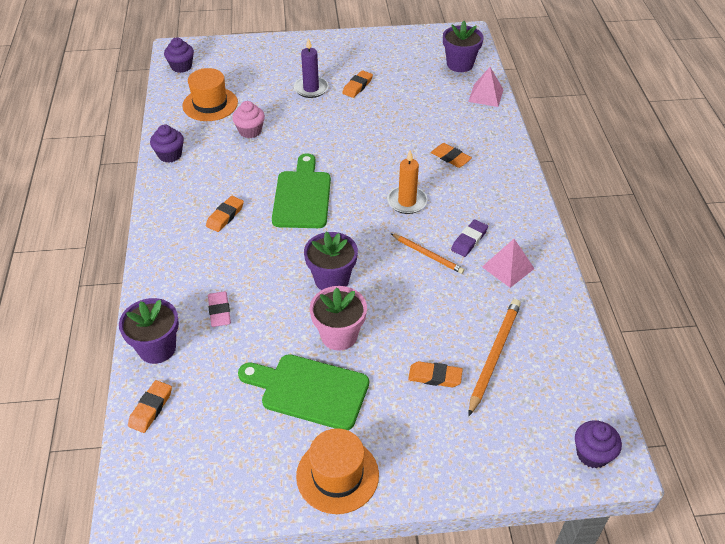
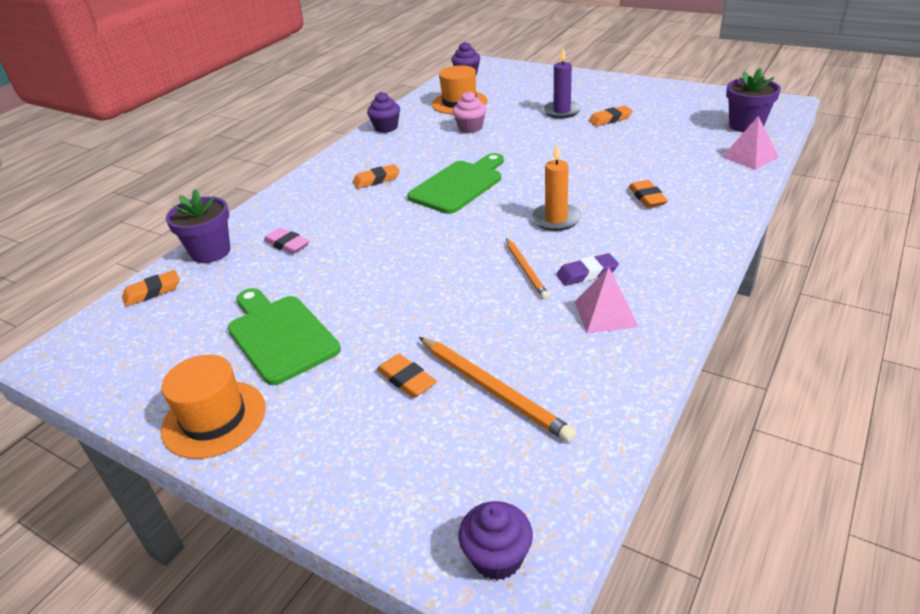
camera: 40 degrees right, 10 degrees down
(219, 311) = (287, 244): pink eraser -> pink eraser turned 75 degrees counterclockwise
(332, 279) = (407, 256): purple flower pot -> none
(339, 335) = (359, 303): pink flower pot -> none
(494, 355) = (493, 390): orange pencil -> orange pencil turned 75 degrees clockwise

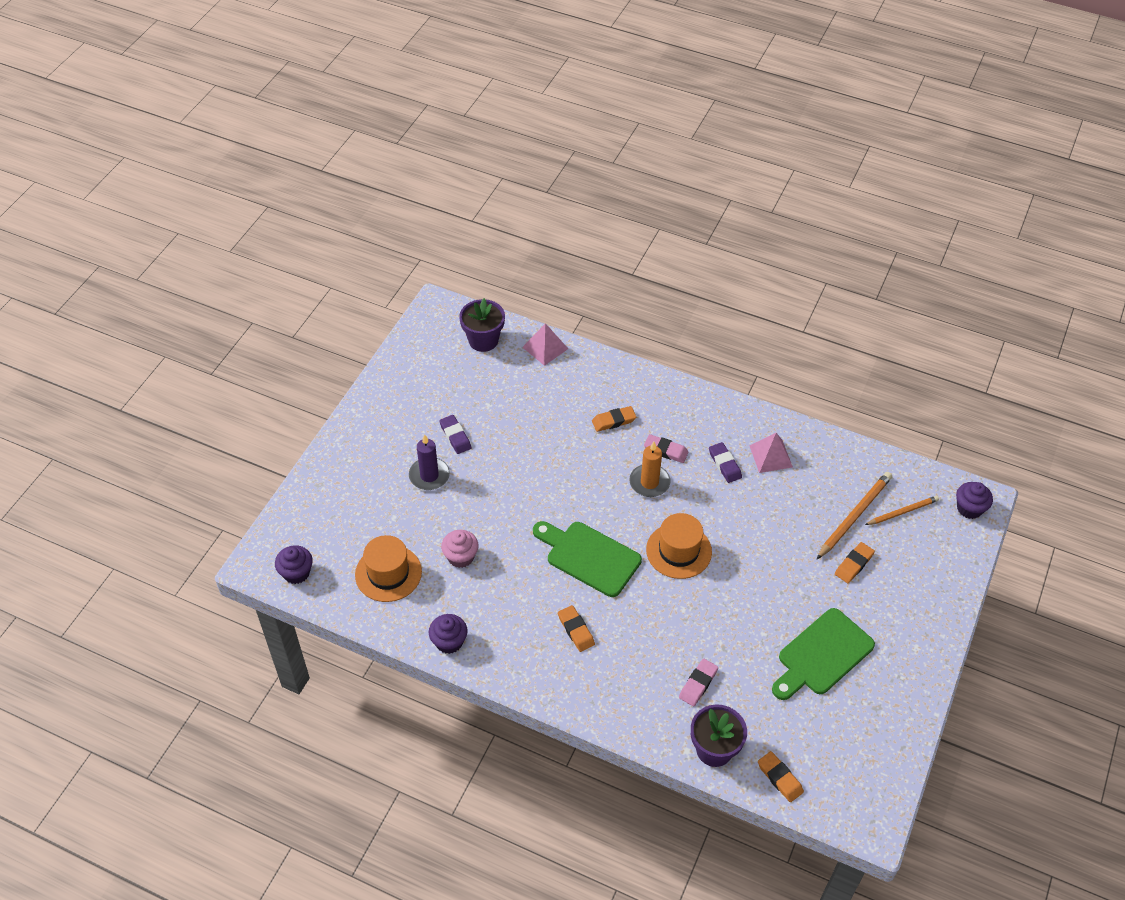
camera: 100 degrees left, 15 degrees up
(214, 418) = (911, 672): orange hat -> orange hat (678, 551)
(526, 270) = (723, 501): orange pencil -> orange pencil (902, 512)
(605, 230) = (666, 451): none -> pink eraser
(610, 119) = (455, 436): orange eraser -> purple eraser

